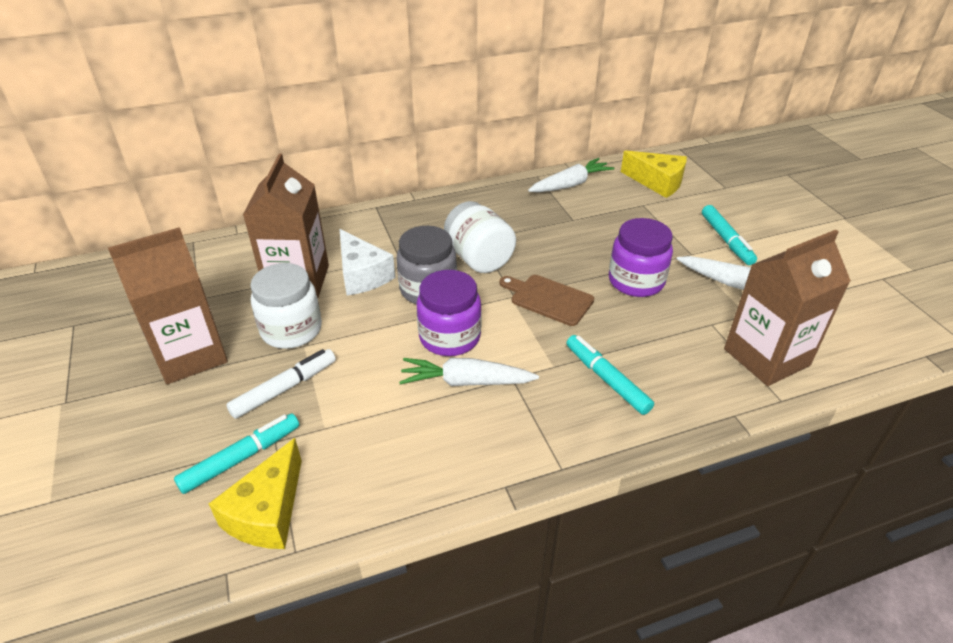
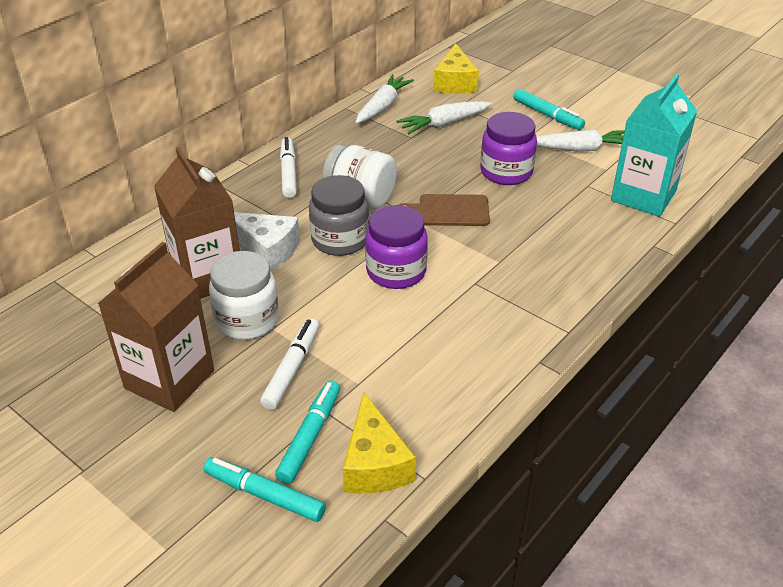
camera: 30 degrees left, 0 degrees up
(438, 216) = (288, 173): none -> white marker
(466, 382) = (442, 300): white carrot -> white carrot (444, 124)
(607, 380) = (547, 256): turquoise marker -> turquoise marker (265, 495)
(657, 182) = (455, 83): yellow cheese -> yellow cheese turned 90 degrees clockwise
(766, 357) = (643, 196): brown carton -> turquoise carton

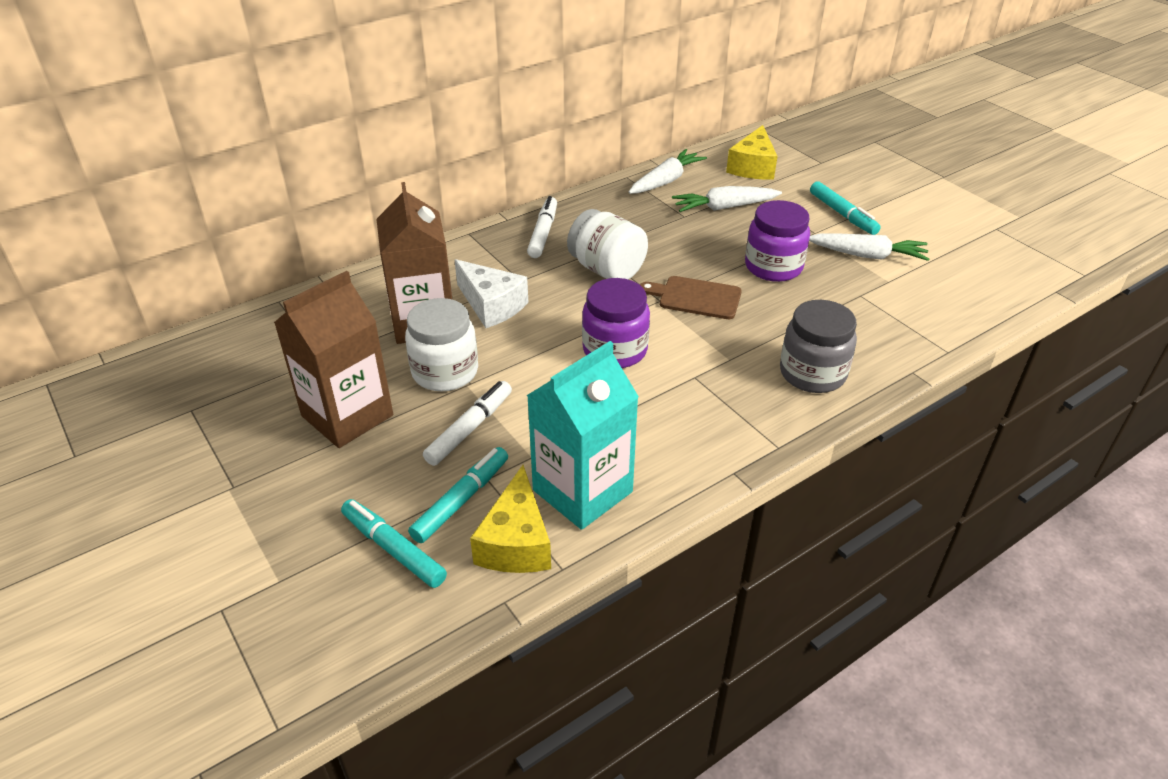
camera: 15 degrees right, 0 degrees up
(340, 240) = (569, 308): grey jar -> grey jar (812, 373)
(643, 196) = (921, 316): turquoise carton -> turquoise carton (582, 491)

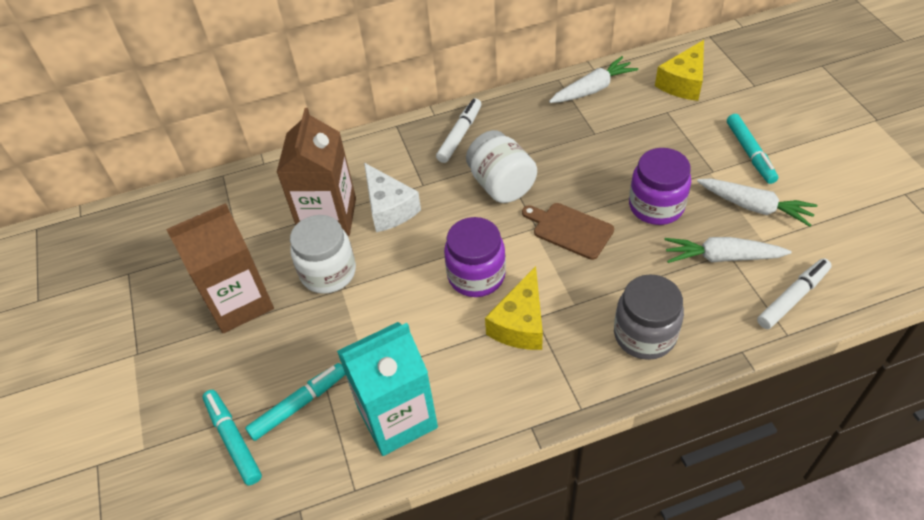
camera: 20 degrees right, 10 degrees up
(469, 429) = (328, 335): white marker -> white marker (792, 298)
(516, 542) = (327, 455): yellow cheese -> yellow cheese (520, 323)
(724, 207) = (636, 128): white carrot -> white carrot (722, 257)

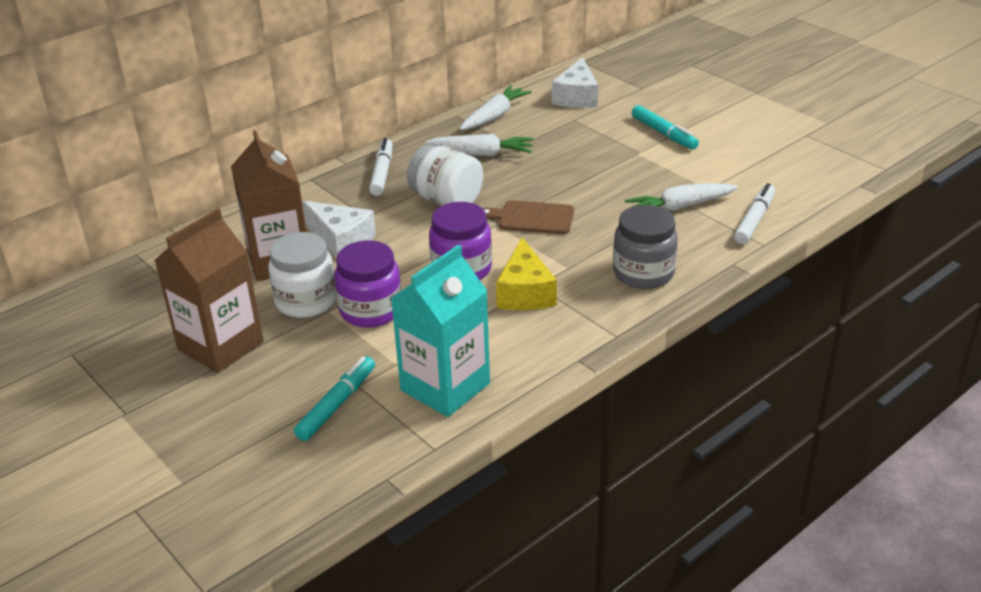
camera: 25 degrees left, 15 degrees down
(233, 440) = (282, 448): turquoise marker -> none
(656, 206) = (602, 185): purple jar -> purple jar (371, 310)
(683, 82) = (576, 97): yellow cheese -> white cheese
(754, 207) = (688, 168): white carrot -> white carrot (481, 153)

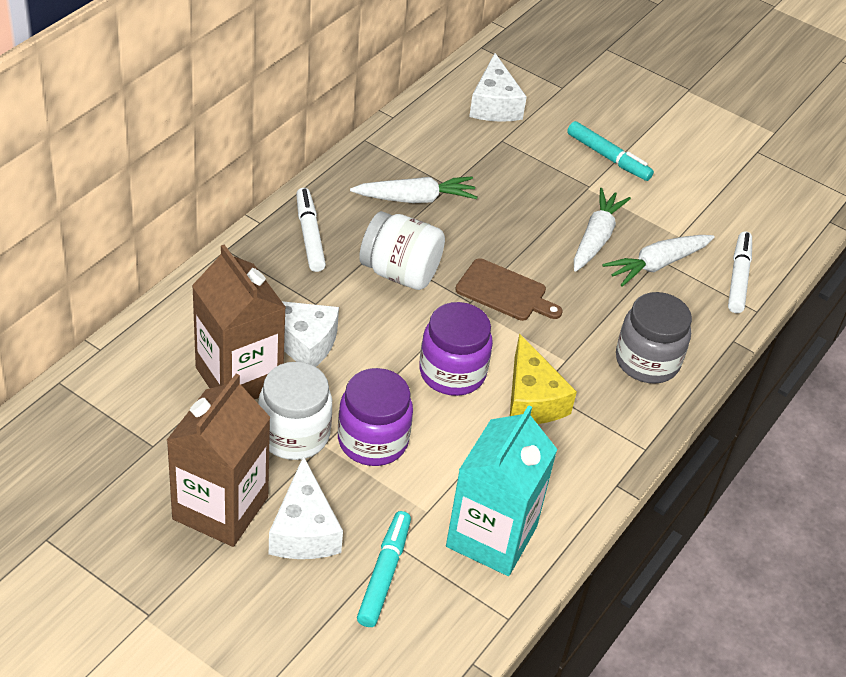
camera: 20 degrees left, 10 degrees up
(282, 367) = (304, 530): none -> white cheese
(494, 116) = (410, 139): white carrot -> white carrot (596, 238)
(532, 218) = (504, 292): brown cutting board -> brown cutting board turned 150 degrees counterclockwise

